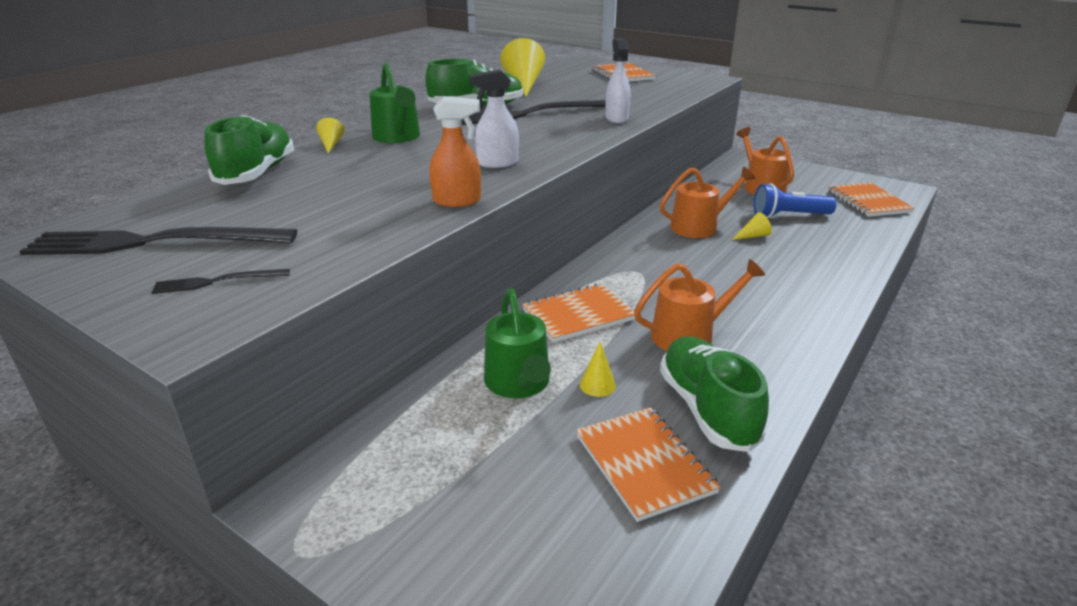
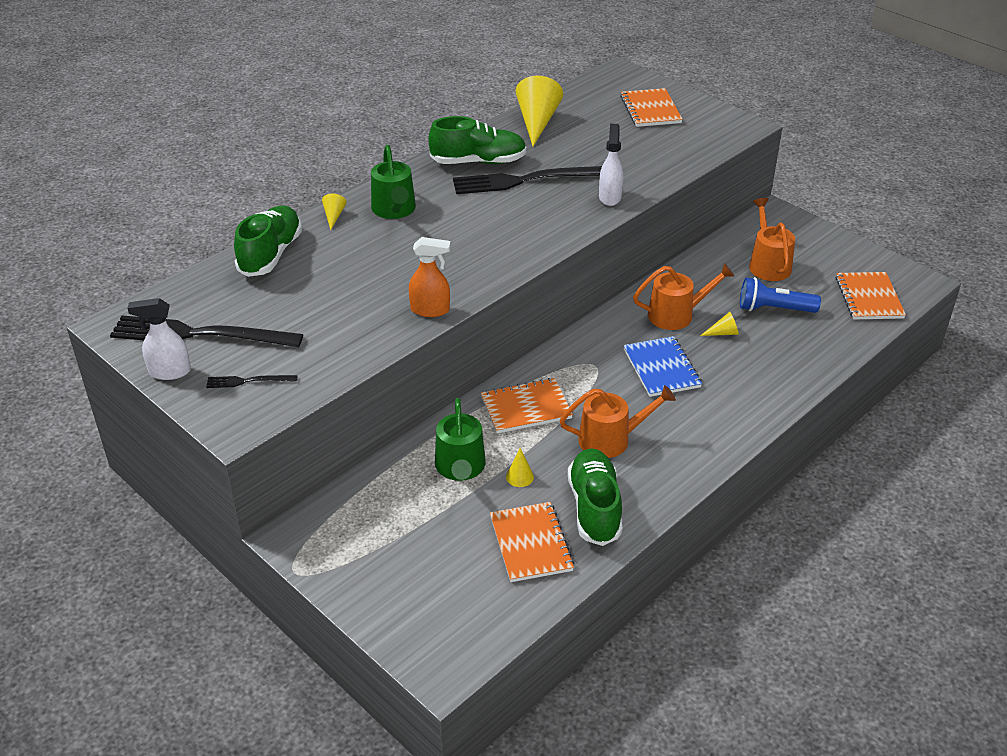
camera: 10 degrees right, 10 degrees up
(497, 163) = (475, 260): white spray bottle -> white spray bottle (169, 372)
(709, 268) = (661, 368): none -> blue notebook

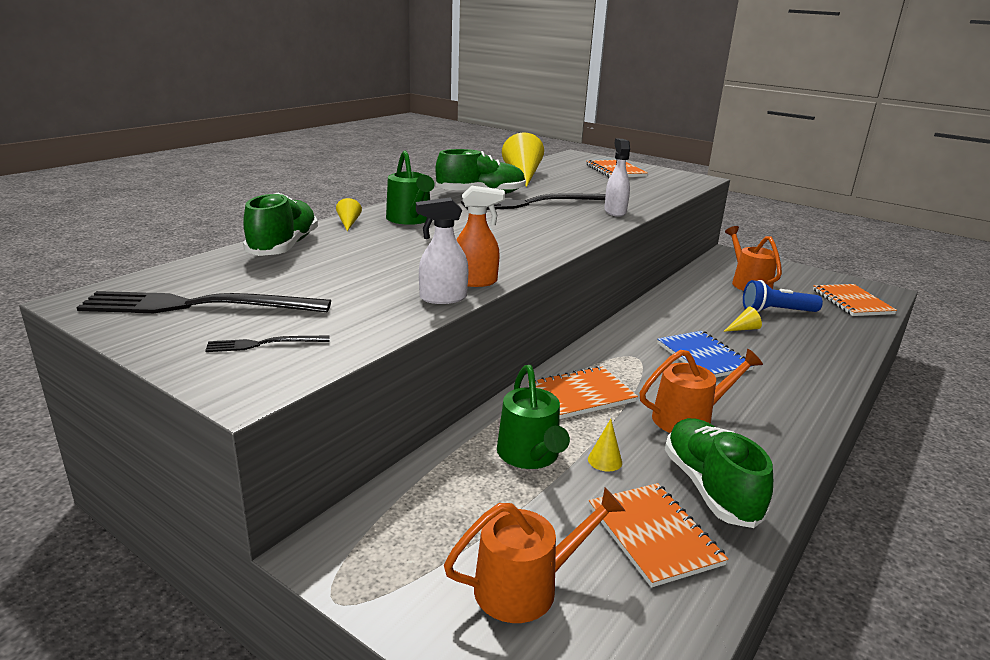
camera: 10 degrees left, 15 degrees down
(169, 372) = (154, 339): white spray bottle -> white spray bottle (442, 298)
(676, 315) = (691, 317): orange watering can -> orange watering can (525, 587)

